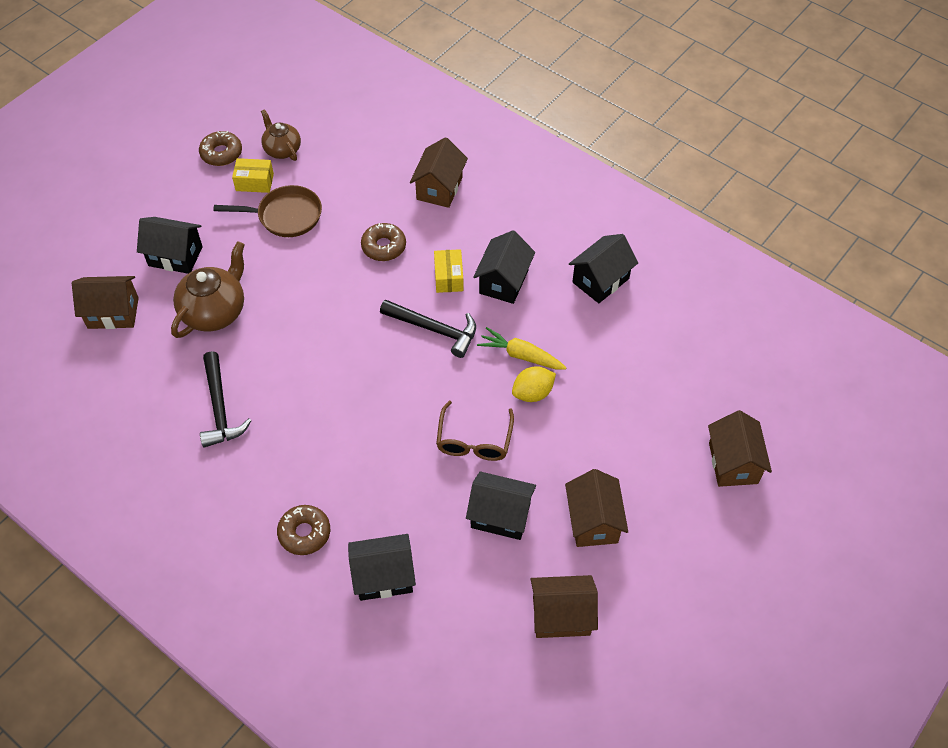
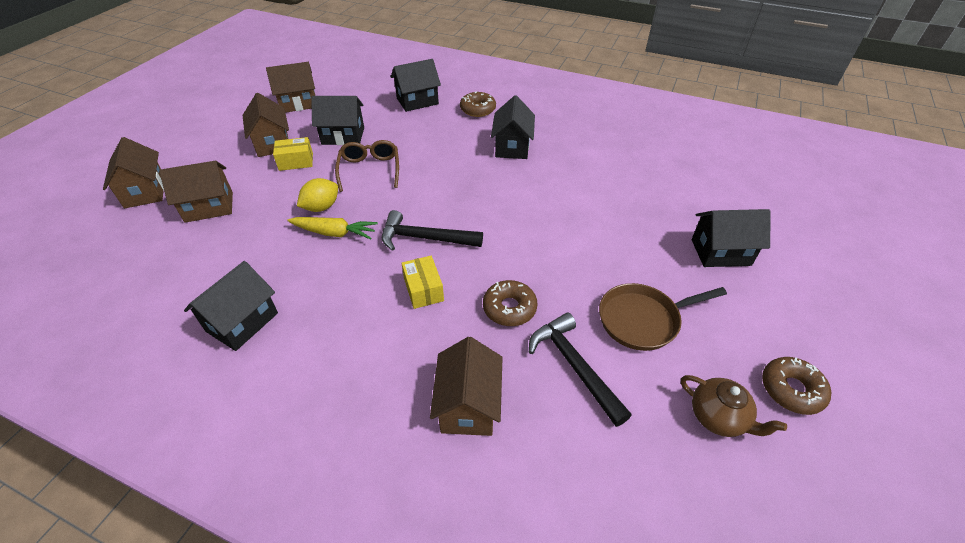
camera: 165 degrees right, 10 degrees down
(113, 313) = (726, 196): brown house -> brown house (209, 207)
(215, 311) = (639, 214): brown teapot -> none
(220, 407) = (581, 155): black hammer -> black hammer (574, 366)
(254, 182) = (713, 356): yellow box -> yellow box (296, 161)
(504, 282) = (359, 297): black house -> black house (512, 147)

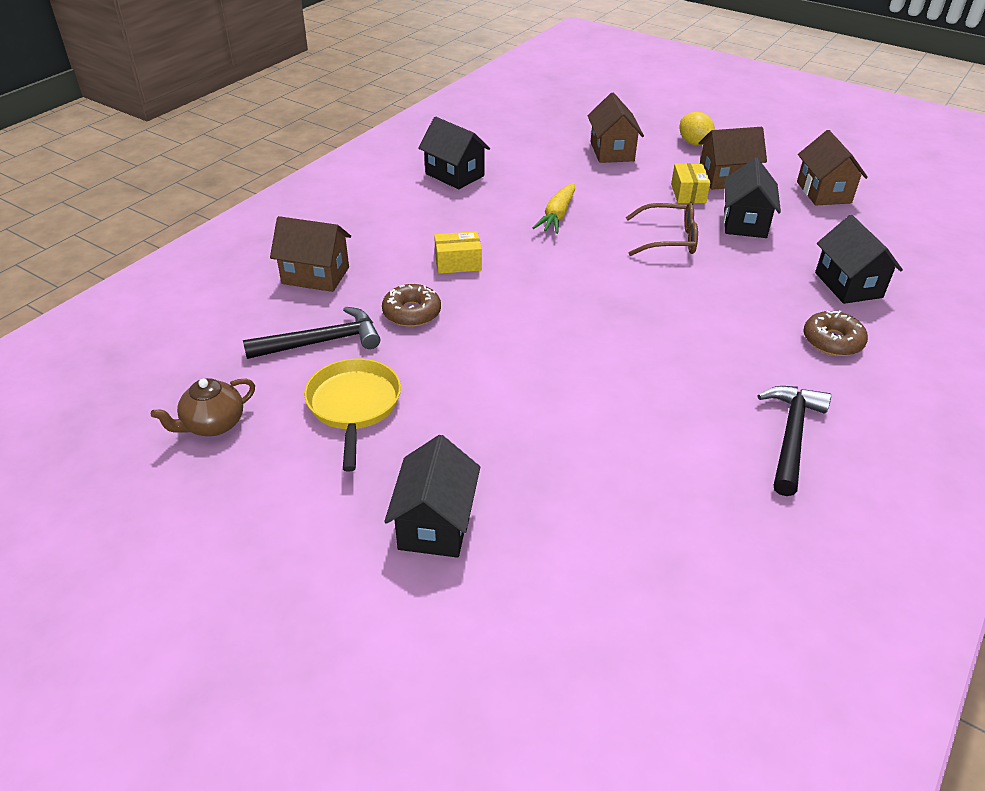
camera: 100 degrees right, 5 degrees down
(145, 192) = (640, 121): brown house -> none
(321, 207) = (601, 209): yellow lemon -> yellow lemon (694, 143)
(425, 238) = (534, 269): black hammer -> black hammer (790, 436)
(512, 147) = (722, 361): black house -> none
(642, 320) = (354, 406): brown pan -> yellow pan
(791, 390) = (205, 498): brown donut -> none

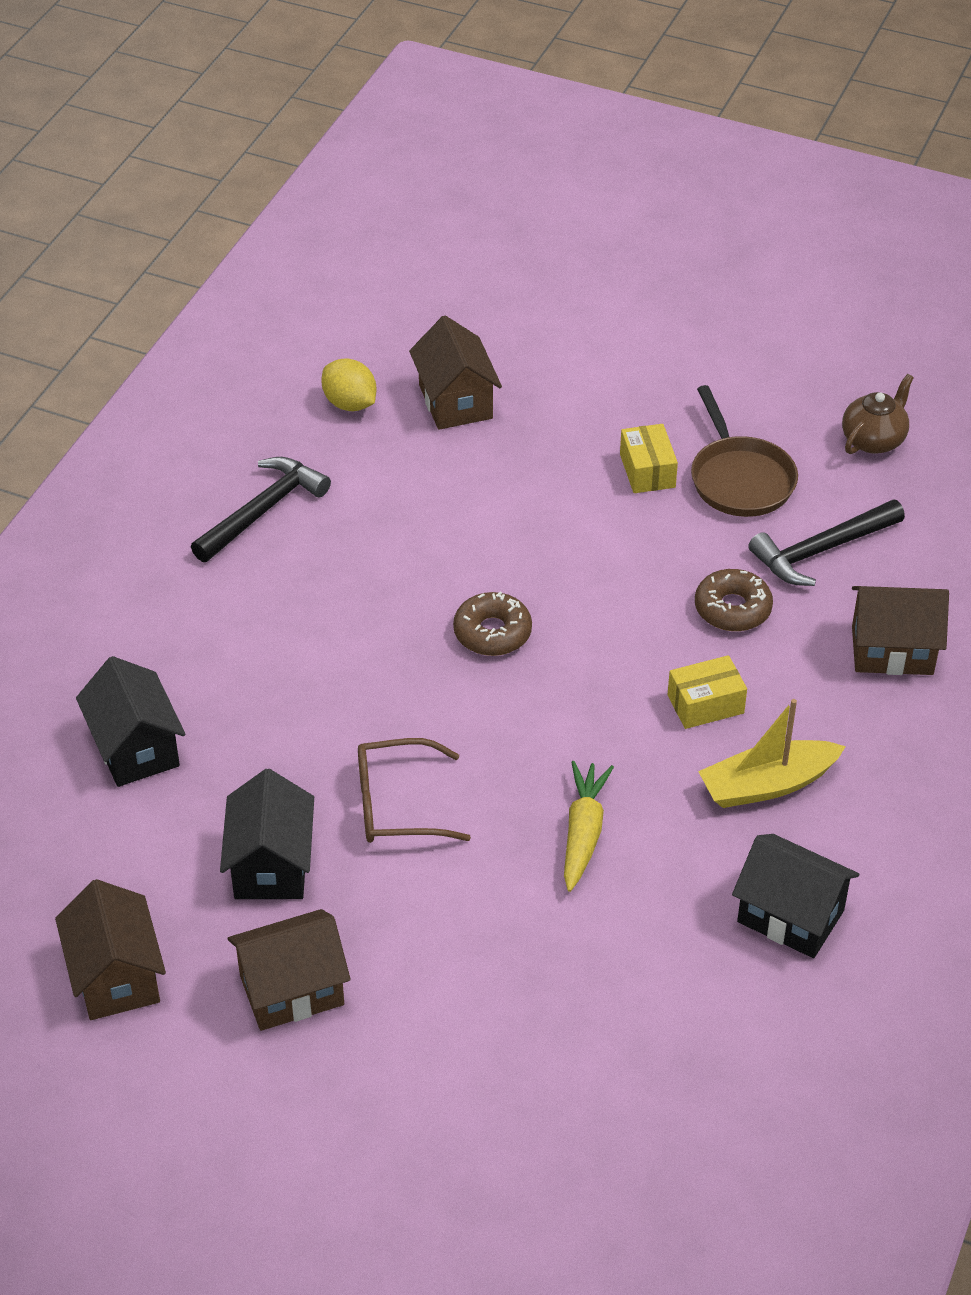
camera: 170 degrees right, 5 degrees up
(354, 406) = (740, 479): yellow pan -> brown pan
(435, 524) = (608, 383): black house -> none
(439, 223) = (767, 785): none -> yellow boat
(612, 151) = (514, 1046): brown house -> brown house (455, 402)
(688, 193) = (364, 932): yellow box -> yellow box (647, 471)
(694, 143) = (348, 1109): yellow lemon -> yellow lemon (350, 404)
(790, 436) = (262, 511): black hammer -> black hammer turned 150 degrees counterclockwise
(832, 341) = (184, 645): brown donut -> brown donut (492, 632)

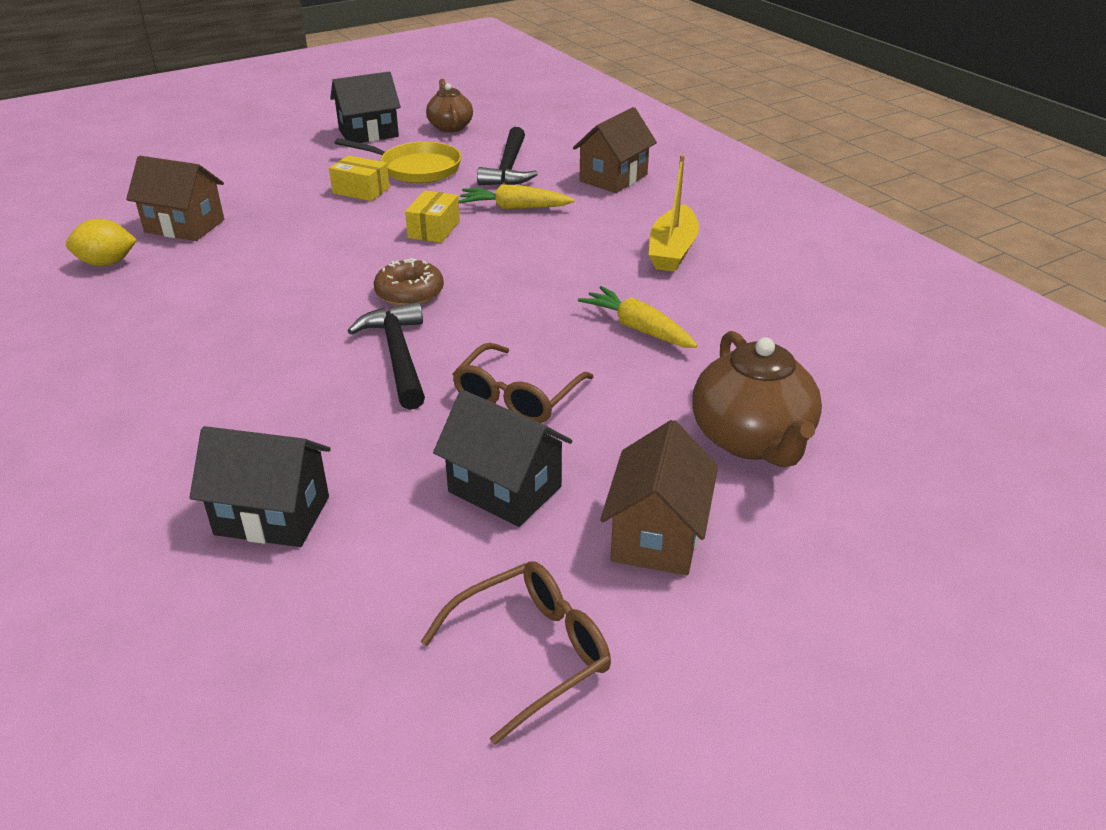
camera: 55 degrees left, 10 degrees down
(116, 977) = (531, 653): brown house -> brown glasses
(262, 511) = (133, 340): black hammer -> black hammer (398, 356)
(471, 999) = (752, 440): none -> brown teapot
(705, 704) = (580, 244): yellow box -> yellow box (434, 229)
(732, 609) = (514, 208): brown donut -> yellow carrot
(740, 479) = (416, 168): brown pan -> yellow pan
(790, 916) = (791, 283): black house -> black house (368, 133)

